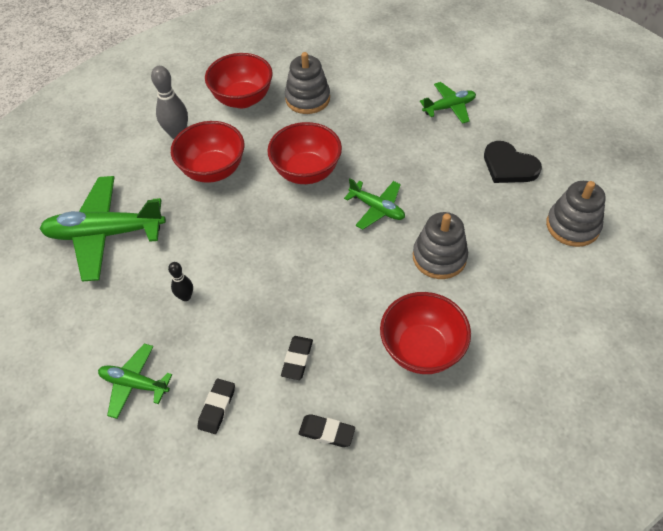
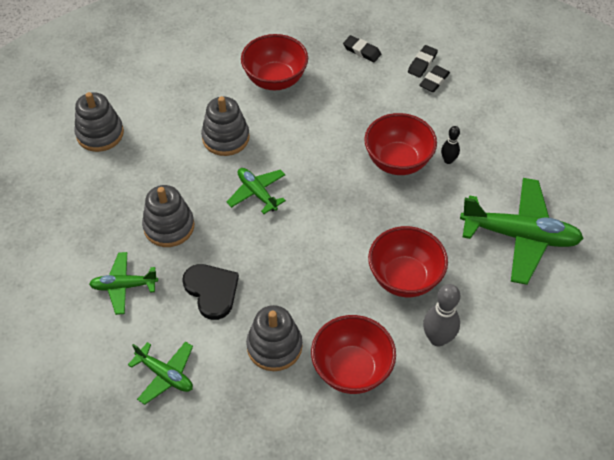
camera: 165 degrees left, 0 degrees up
(134, 384) = (494, 109): green plane -> green plane (165, 375)
(297, 359) = (368, 95): black eraser -> black eraser (422, 63)
(306, 172) = (309, 249): red bowl -> red bowl (397, 161)
(442, 159) = (169, 226): none -> grey stacking toy
(509, 166) = (111, 201): black heart -> black heart (212, 291)

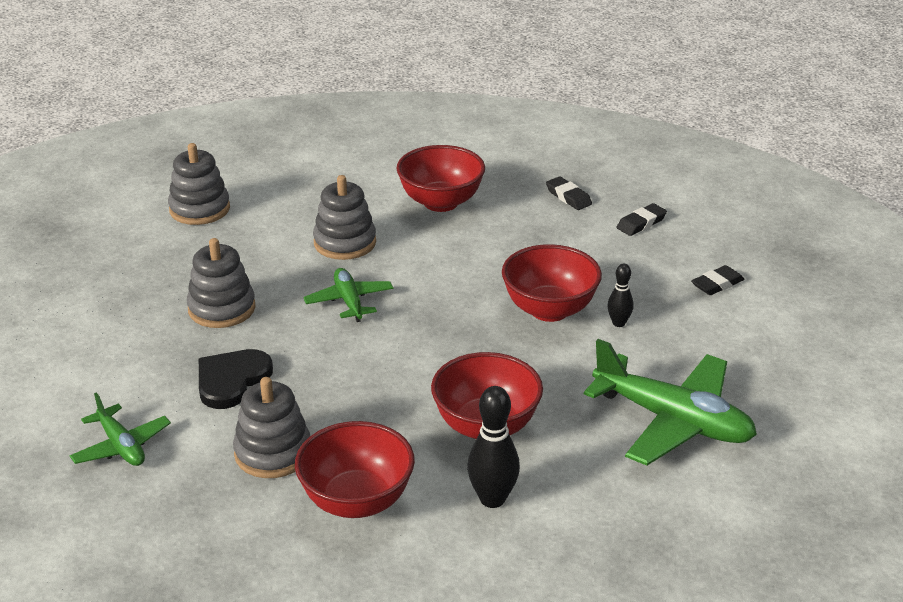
camera: 20 degrees right, 20 degrees down
(124, 286) = (131, 351): green plane -> none
(212, 291) = (231, 380): black heart -> black heart turned 135 degrees counterclockwise
(434, 81) = (647, 243): black eraser -> black eraser (717, 284)
(437, 338) = (492, 499): grey bowling pin -> black bowling pin

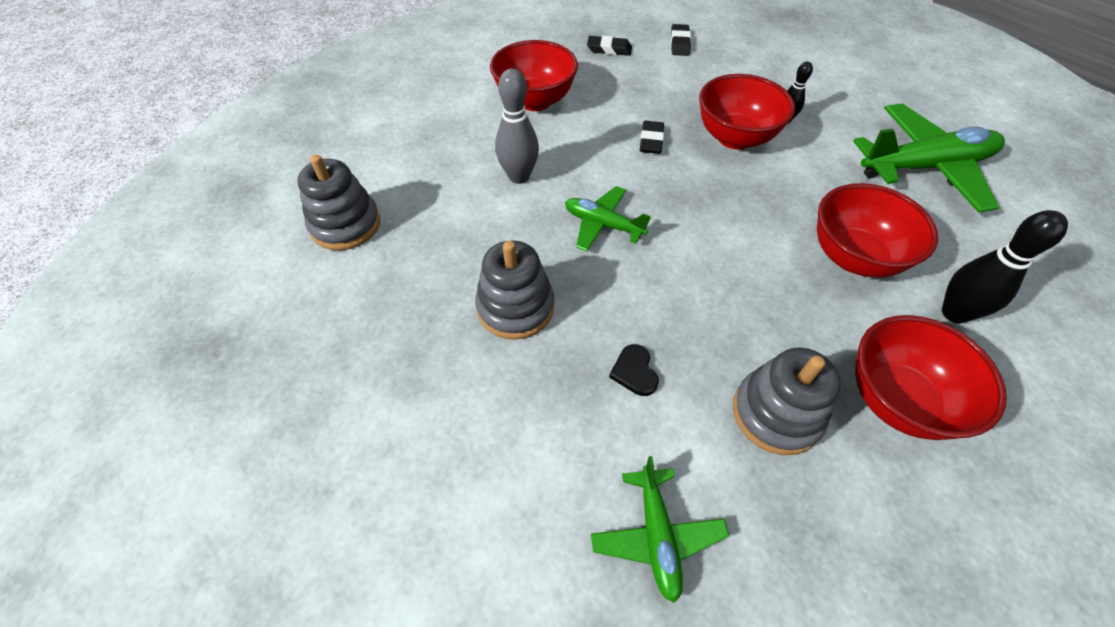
camera: 45 degrees left, 20 degrees up
(121, 446) = (656, 535): green plane -> green plane turned 75 degrees clockwise
(231, 380) = (634, 372): black heart -> black heart, size x0.55
(345, 243) = (519, 176): grey stacking toy -> grey bowling pin
(717, 284) = (784, 59): black eraser -> black eraser (651, 141)

